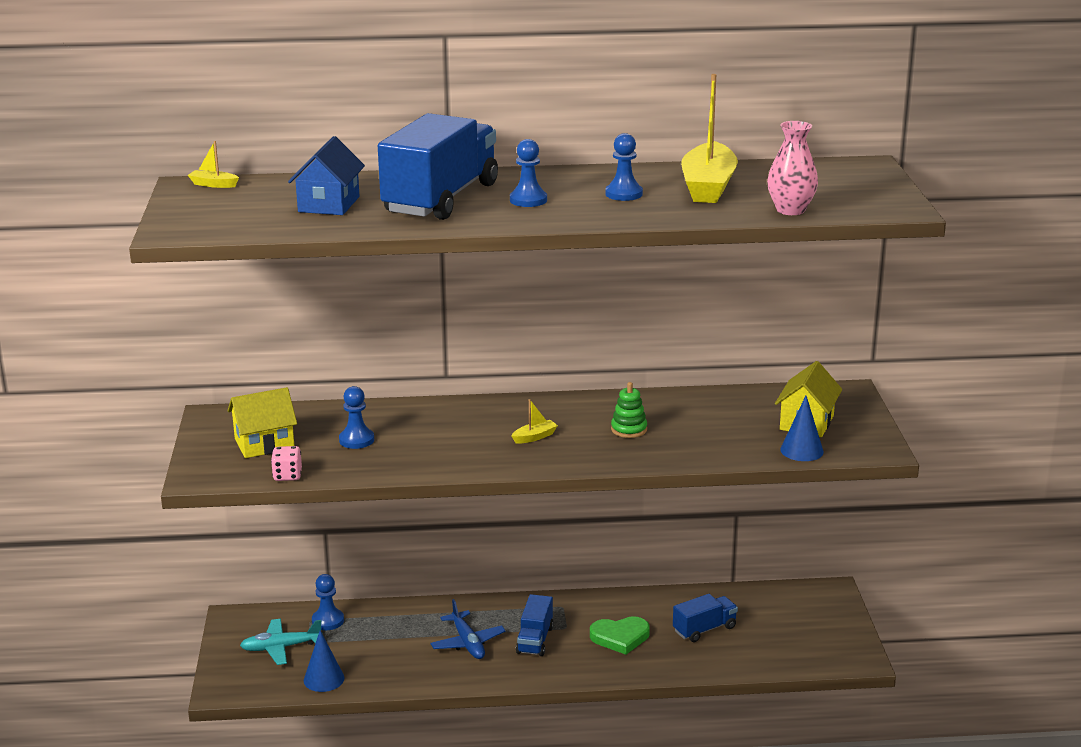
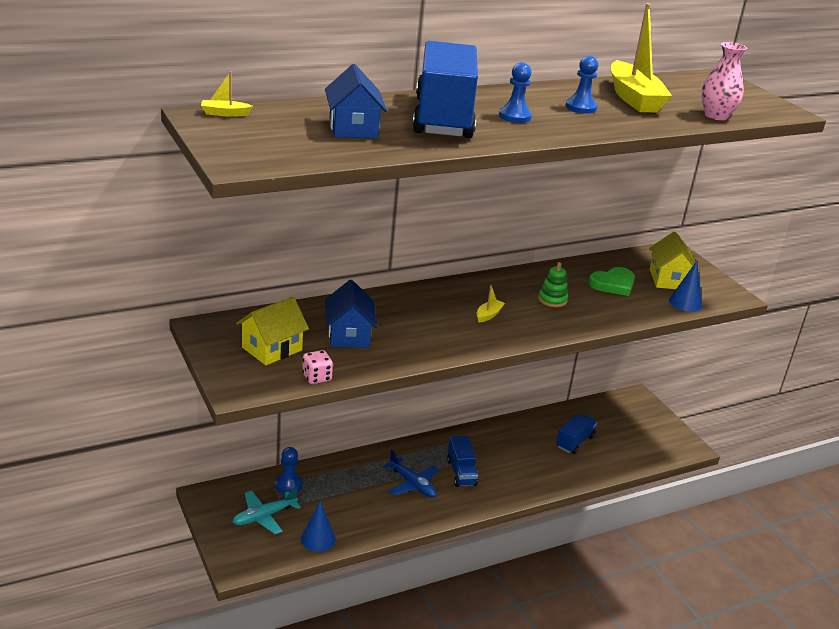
camera: 25 degrees left, 5 degrees up
(356, 440) = (349, 335): blue pawn -> blue house
(620, 637) = (521, 459): green heart -> green heart (613, 284)

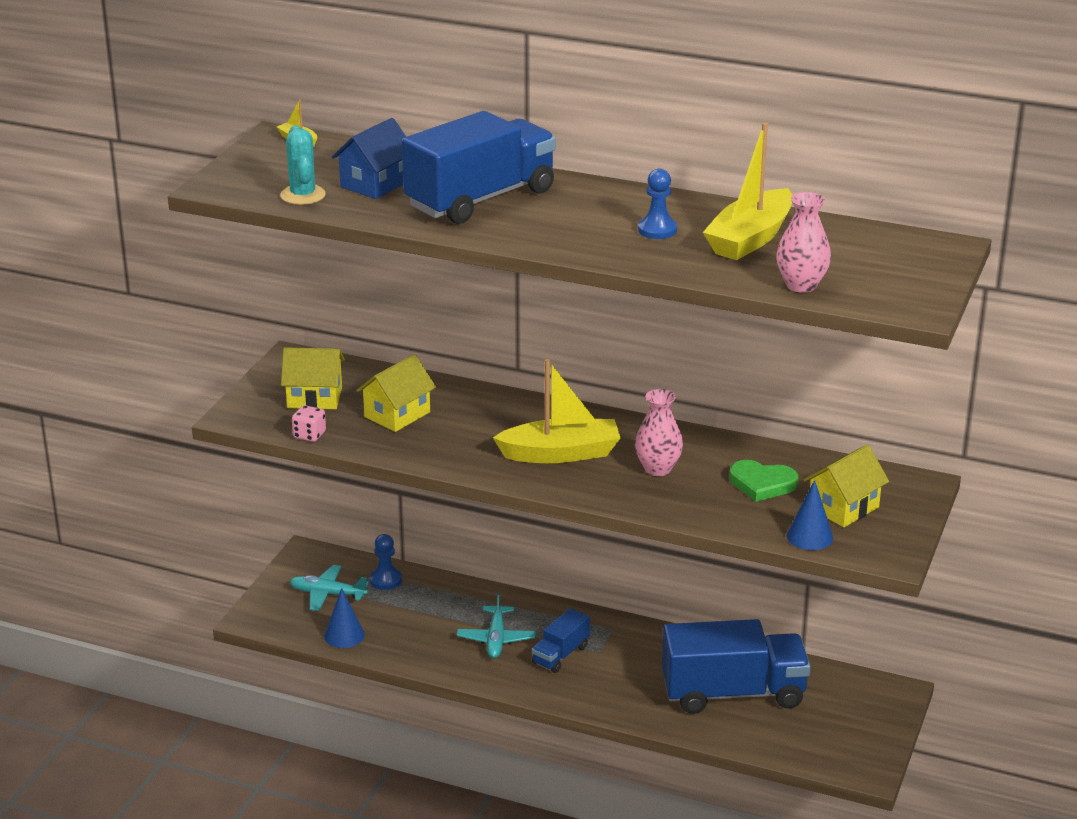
camera: 50 degrees right, 0 degrees up
(321, 151) = (303, 195): none -> turquoise cactus
(349, 335) = (397, 414): blue house -> yellow house
(412, 484) = (496, 639): blue plane -> turquoise plane
(488, 315) = (561, 453): yellow boat -> yellow boat, size x2.39
(515, 116) = (559, 218): blue pawn -> none
(552, 300) = (658, 469): green stacking toy -> pink vase
(574, 442) = (733, 693): blue truck -> blue truck, size x2.06

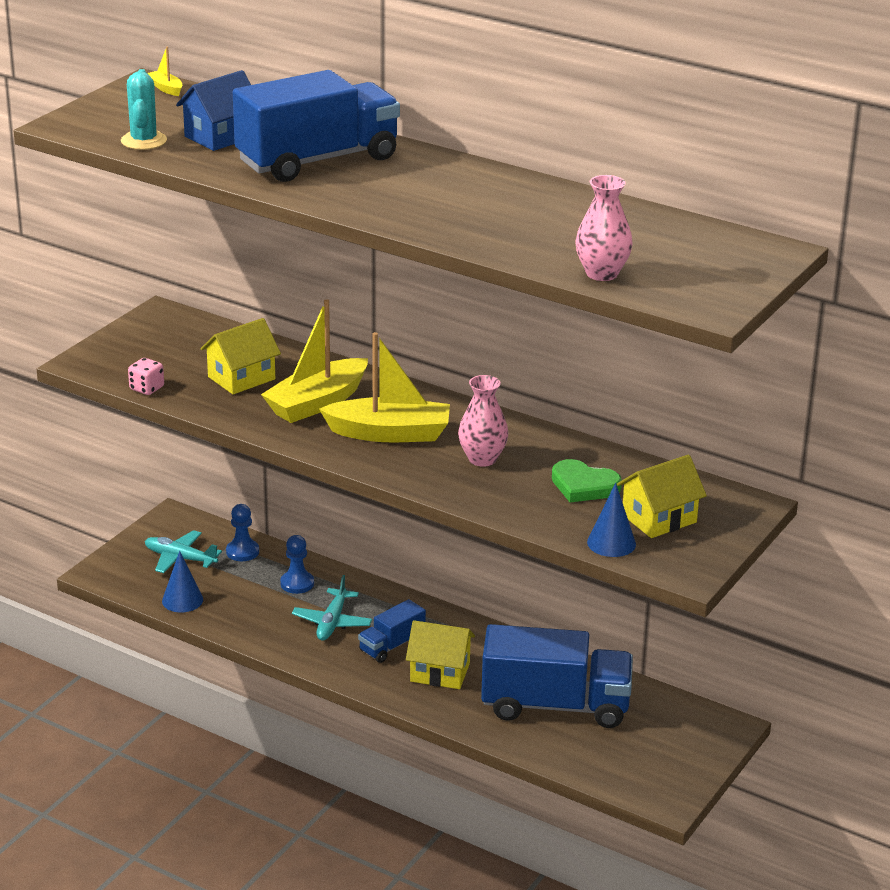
camera: 10 degrees right, 0 degrees up
(314, 397) = (167, 353): yellow house -> yellow house (440, 672)
(657, 230) = (481, 206): blue pawn -> blue pawn (297, 583)
(750, 239) = (572, 224): yellow boat -> yellow boat (317, 403)

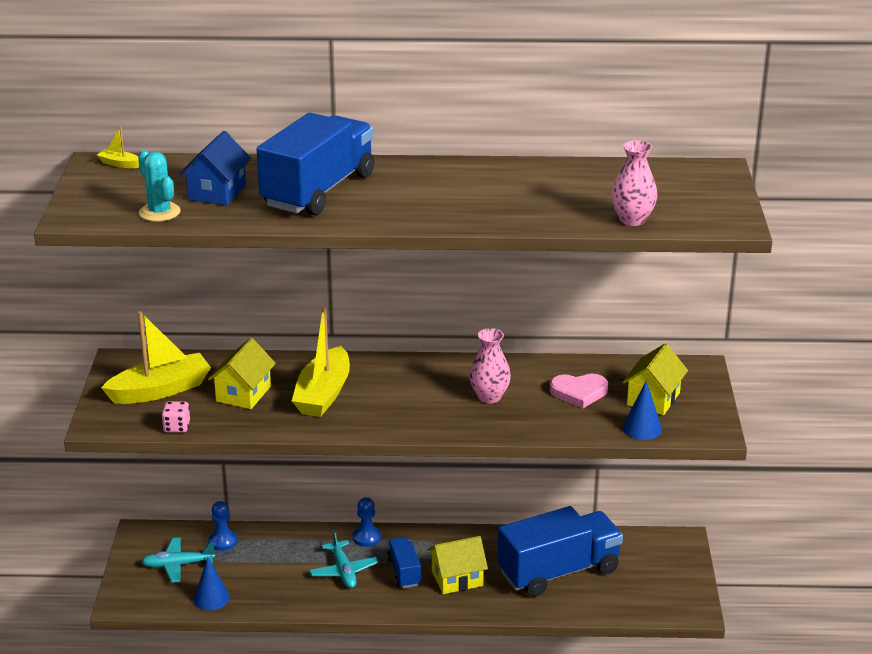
camera: 30 degrees left, 0 degrees up
(297, 583) = (288, 551): blue pawn -> blue pawn (366, 537)
(389, 433) = (403, 400): yellow boat -> yellow boat (160, 390)
(391, 646) = (404, 572): blue truck -> blue truck turned 150 degrees clockwise
(584, 486) = (579, 392): green heart -> pink heart

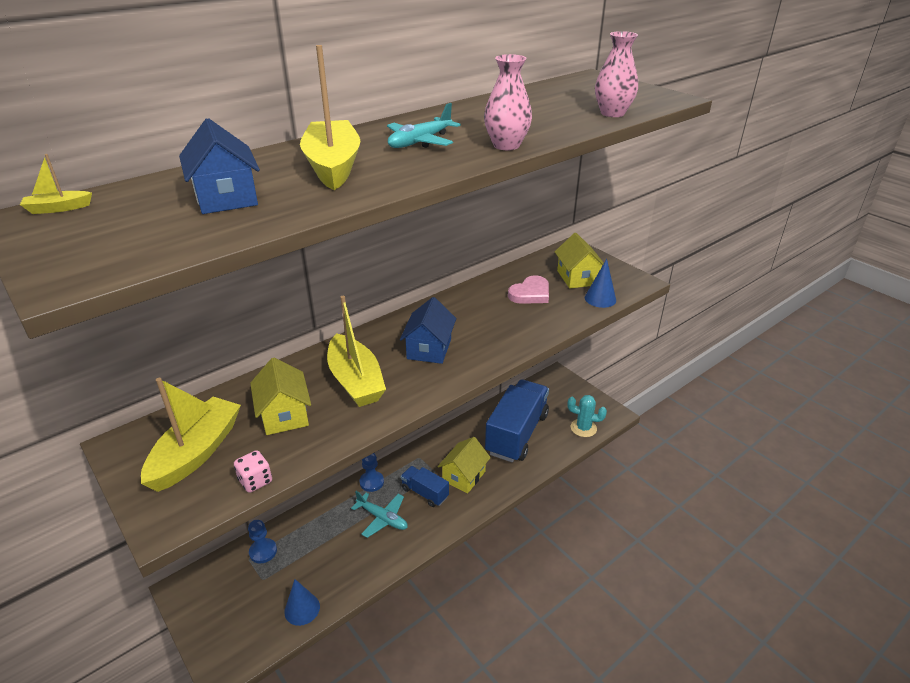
camera: 40 degrees left, 5 degrees up
(159, 212) = (184, 236): turquoise cactus -> turquoise cactus (583, 428)
(177, 565) = (243, 597): turquoise plane -> turquoise plane (420, 142)
(318, 191) = (333, 166): blue truck -> yellow boat
(414, 397) = (429, 349): none -> blue house
(489, 397) = (480, 323): pink vase -> pink vase (506, 145)

